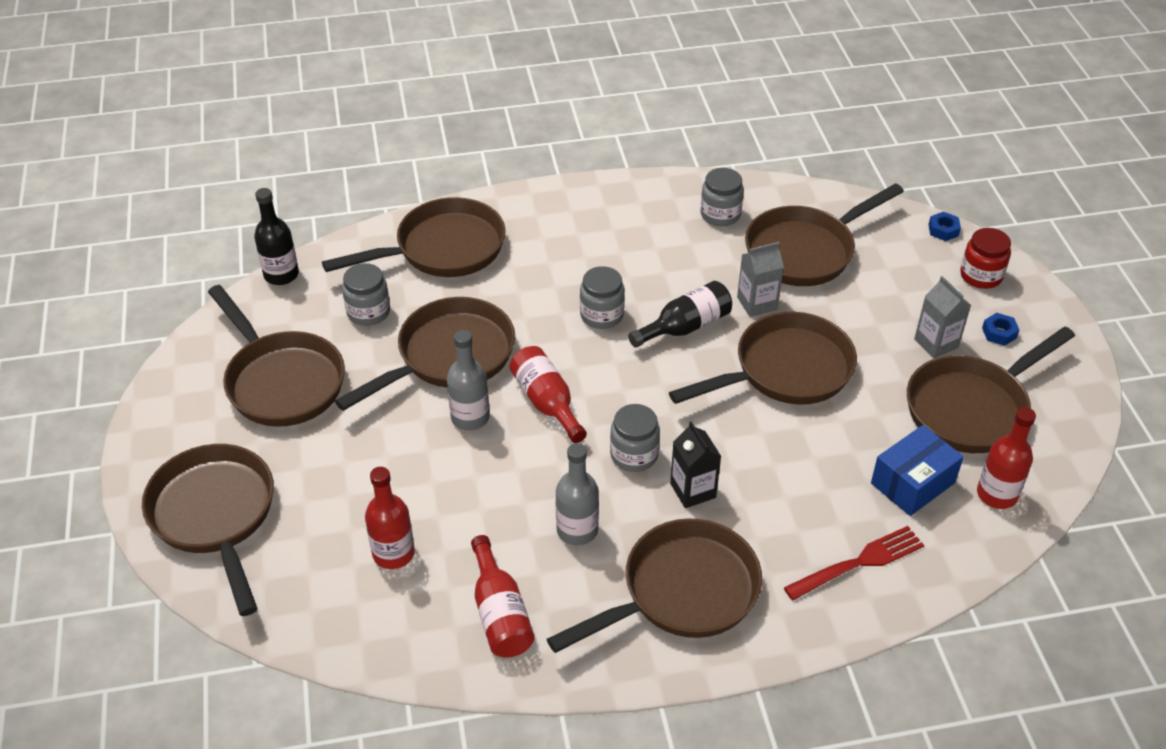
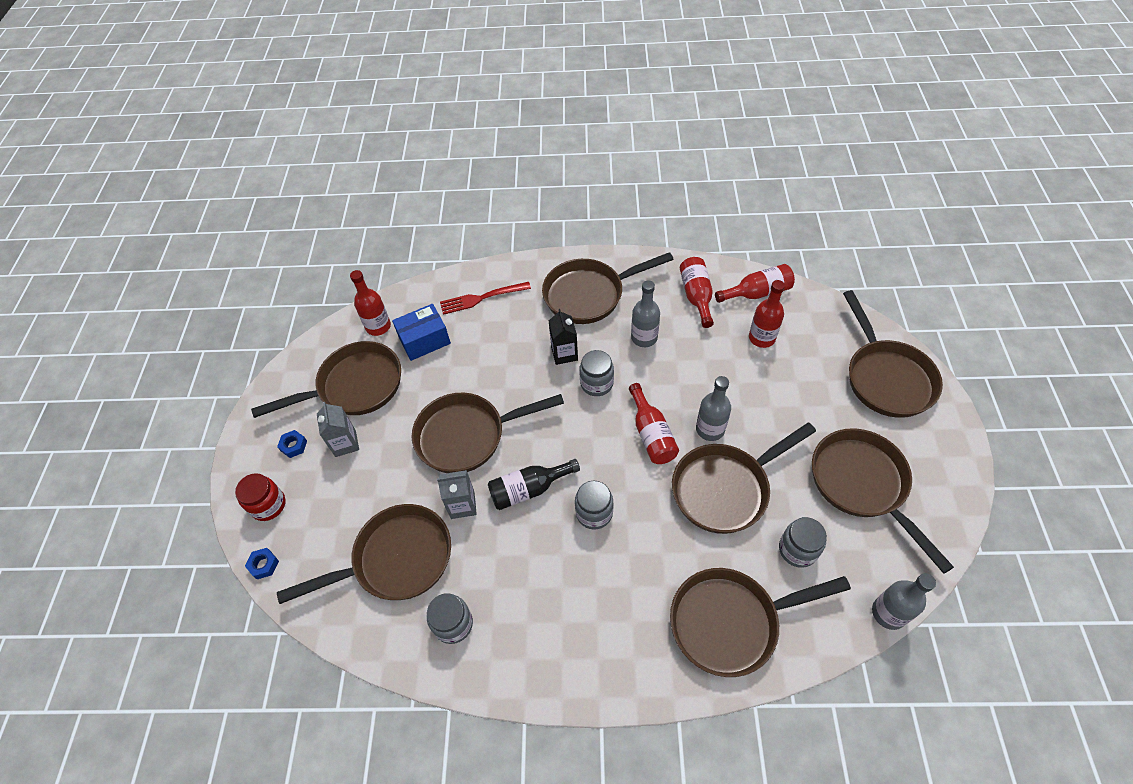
camera: 165 degrees left, 10 degrees up
(281, 275) = (888, 613): black bottle -> grey bottle
(396, 633) = (757, 293): none -> red bottle

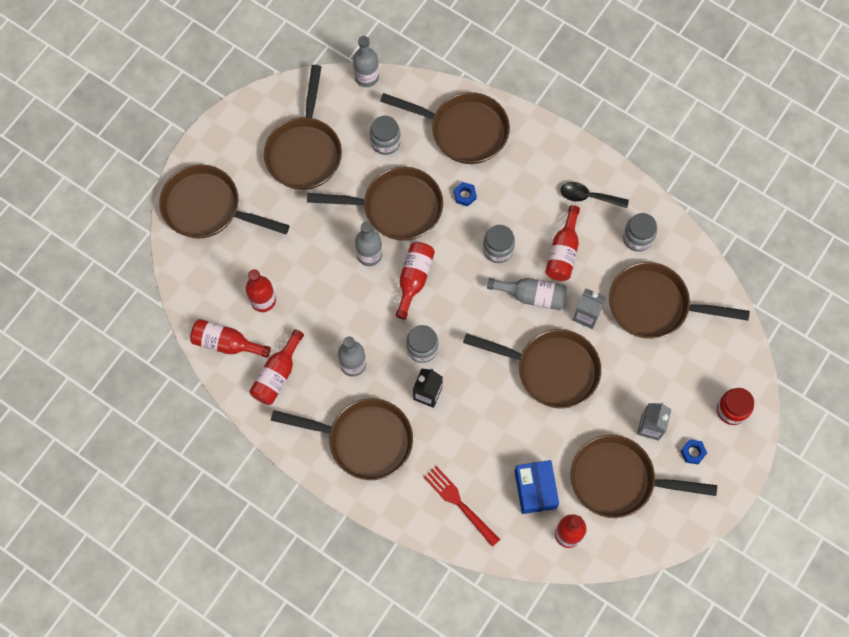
camera: 150 degrees left, 15 degrees up
(264, 565) = (751, 362): blue nut -> blue nut (465, 195)
(424, 340) = (535, 489): blue box -> blue box turned 75 degrees clockwise
(481, 298) = (459, 503): red fork -> red fork turned 150 degrees counterclockwise
(526, 554) = (563, 252): none -> red bottle
(528, 489) = (532, 296): black bottle -> grey bottle
(537, 637) = (588, 196): none -> black spoon
(886, 377) = (208, 208): brown pan -> brown pan turned 90 degrees counterclockwise

